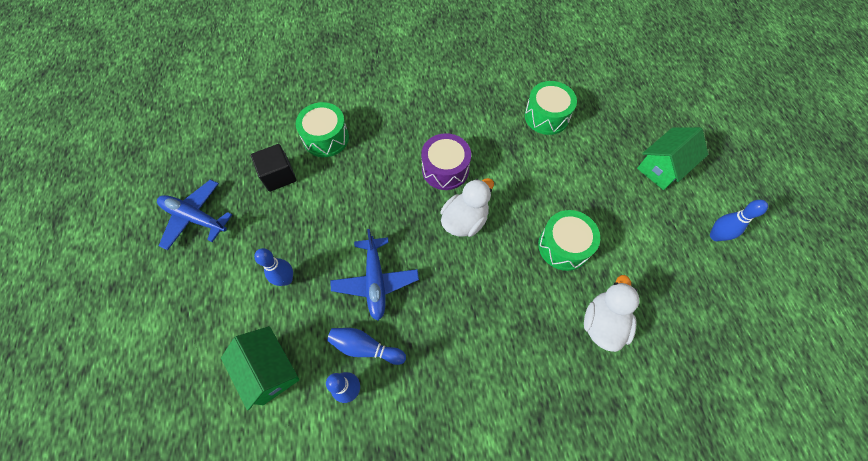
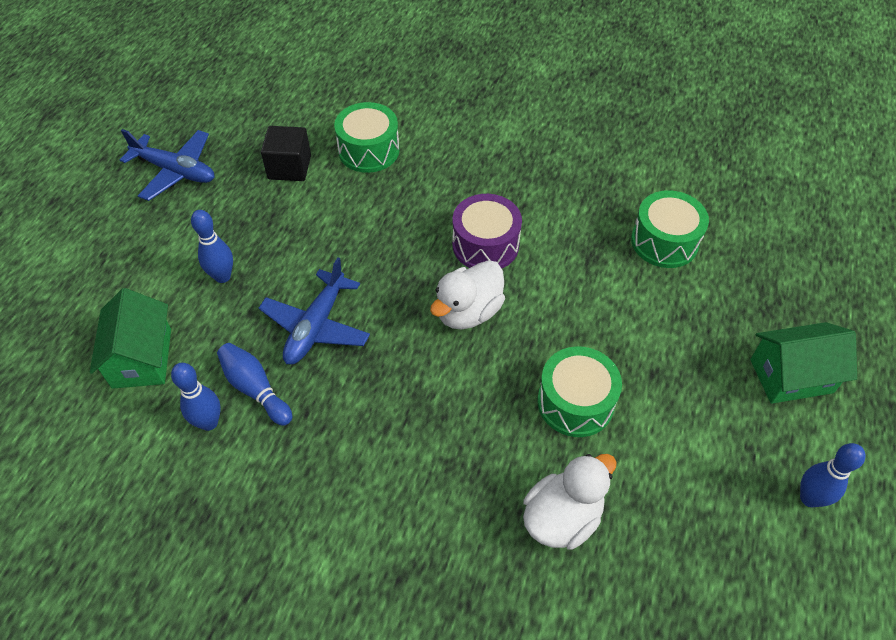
camera: 30 degrees right, 10 degrees down
(195, 218) = (175, 171): blue plane -> blue plane turned 150 degrees clockwise
(464, 220) = (468, 312): white duck -> white duck turned 150 degrees clockwise

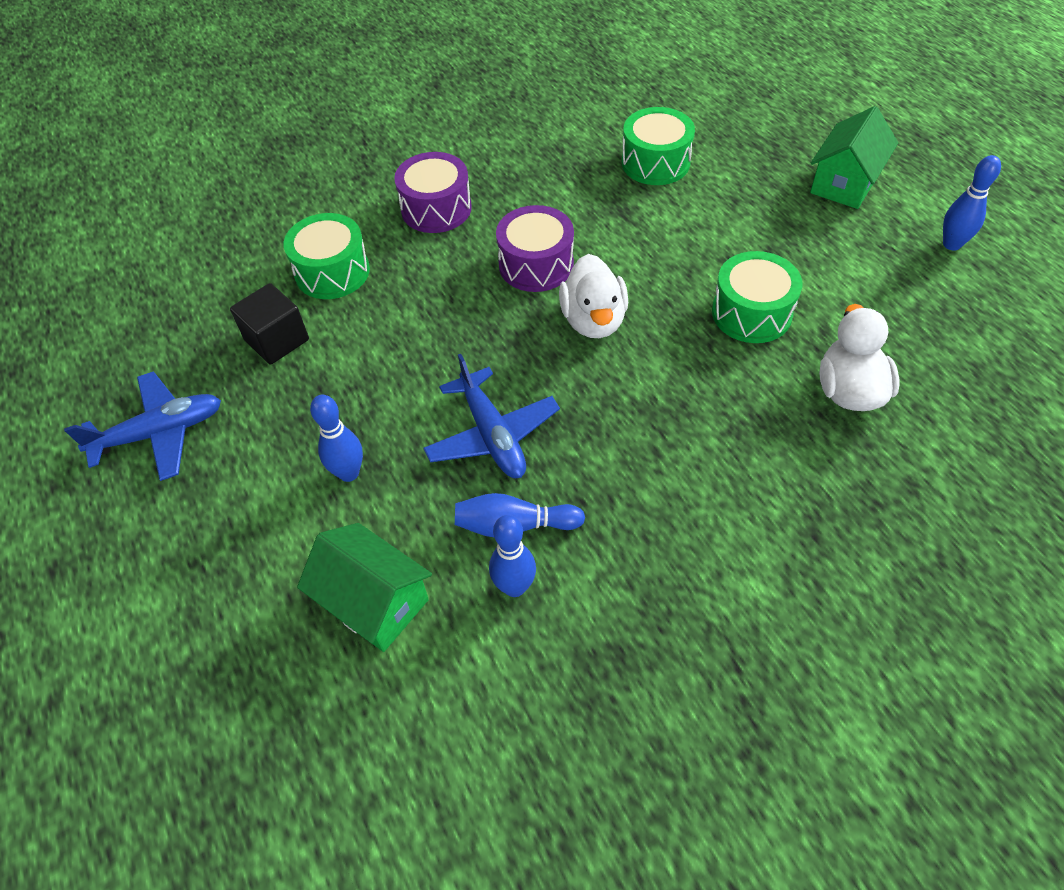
camera: 45 degrees left, 0 degrees up
(478, 158) = (436, 208): none -> purple drum

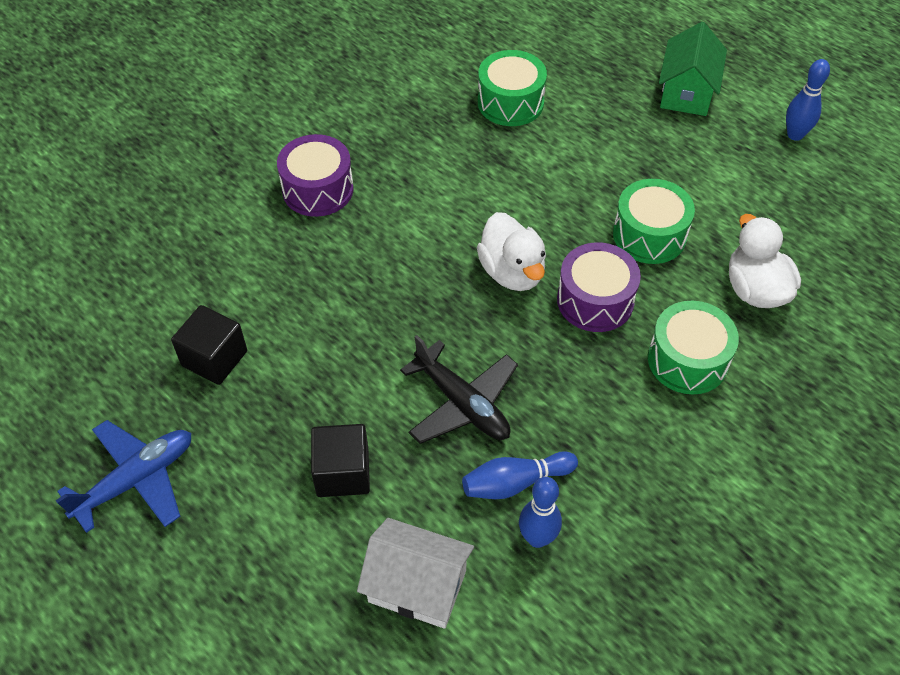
camera: 20 degrees left, 0 degrees up
(332, 272) = (240, 276): green drum -> green drum (687, 360)
(349, 473) = (343, 473): blue bowling pin -> black cube
(374, 602) = (417, 586): green house -> white house
(492, 435) = (462, 403): blue plane -> black plane
(536, 264) = (437, 228): purple drum -> purple drum (595, 300)

